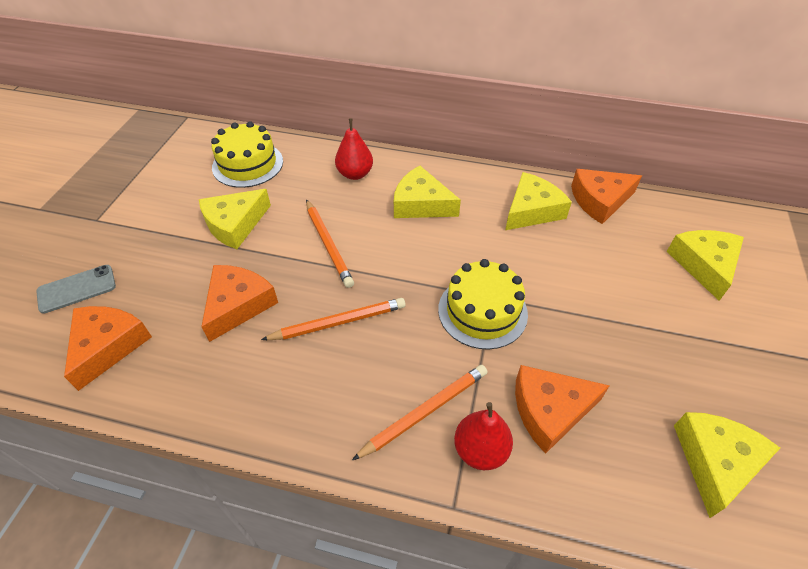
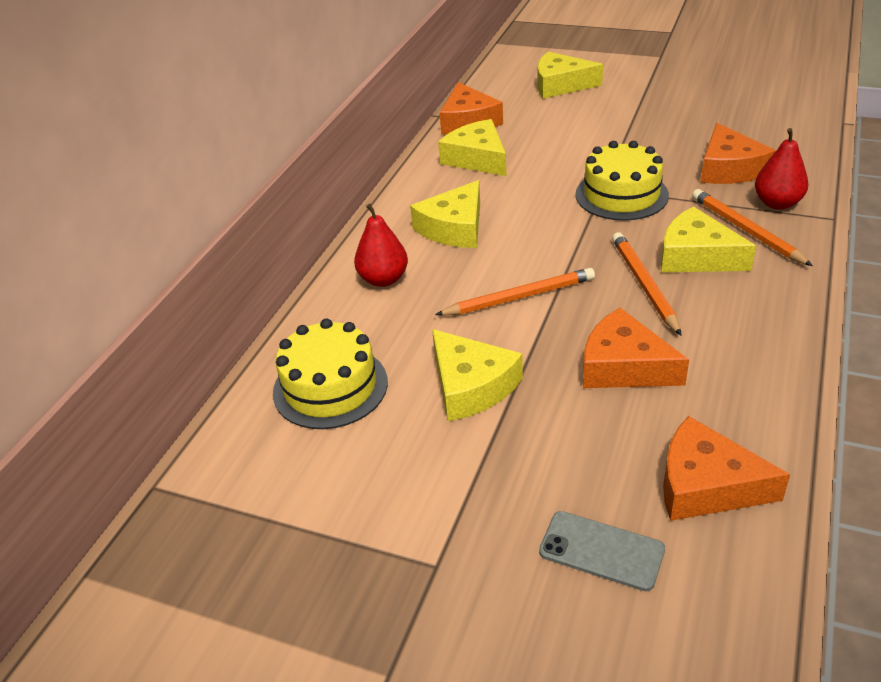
camera: 80 degrees left, 10 degrees down
(77, 289) = (601, 550): grey phone -> grey phone turned 45 degrees counterclockwise
(715, 462) = (757, 109): yellow cheese -> yellow cheese (696, 256)

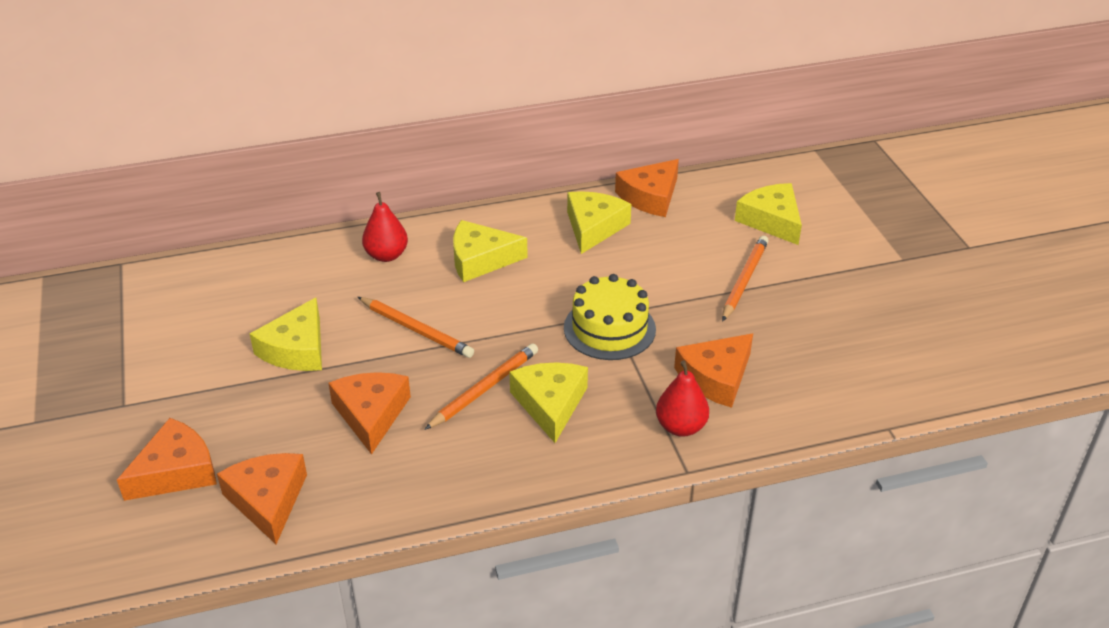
camera: 50 degrees right, 0 degrees up
(330, 387) = (252, 287): yellow cake -> none
(601, 550) = (176, 471): grey phone -> orange cheese
(746, 230) = (616, 421): orange pencil -> orange pencil (744, 280)

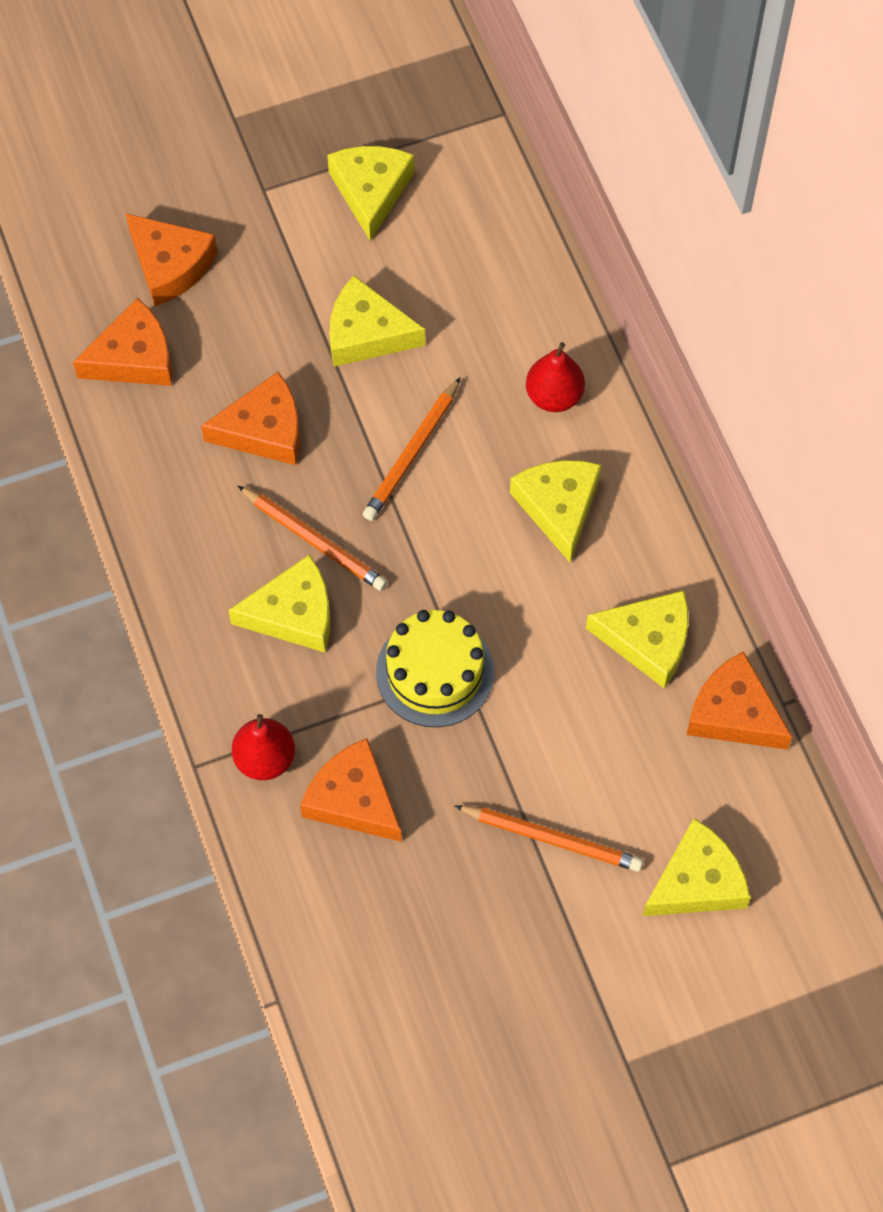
camera: 85 degrees right, 25 degrees up
(158, 339) = (371, 191): none -> yellow cheese

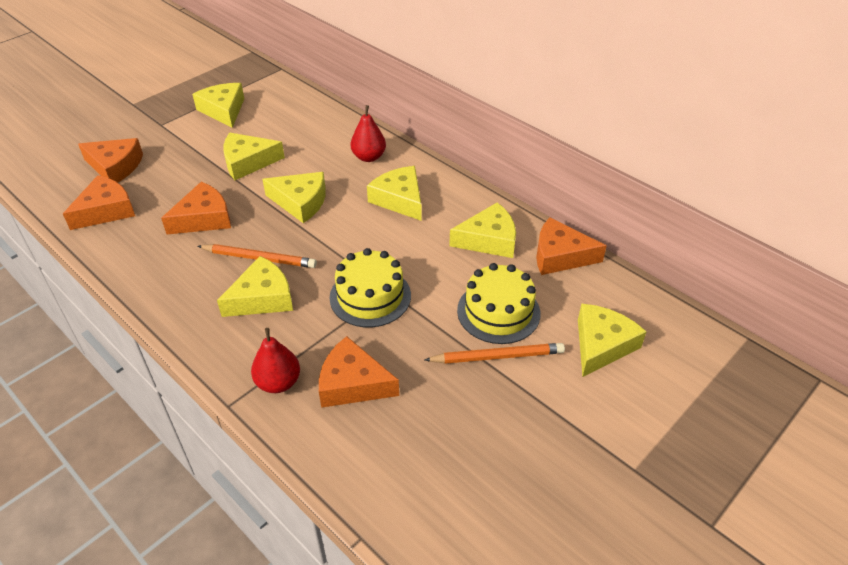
camera: 25 degrees left, 20 degrees down
(412, 453) = (300, 202): orange pencil -> yellow cheese
(592, 771) = (498, 312): none -> yellow cake

